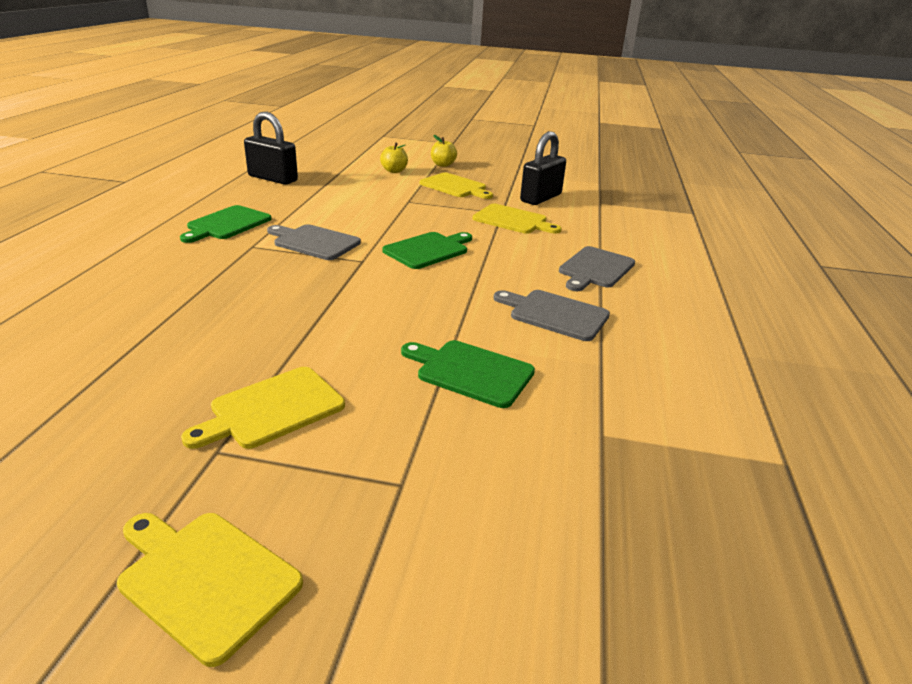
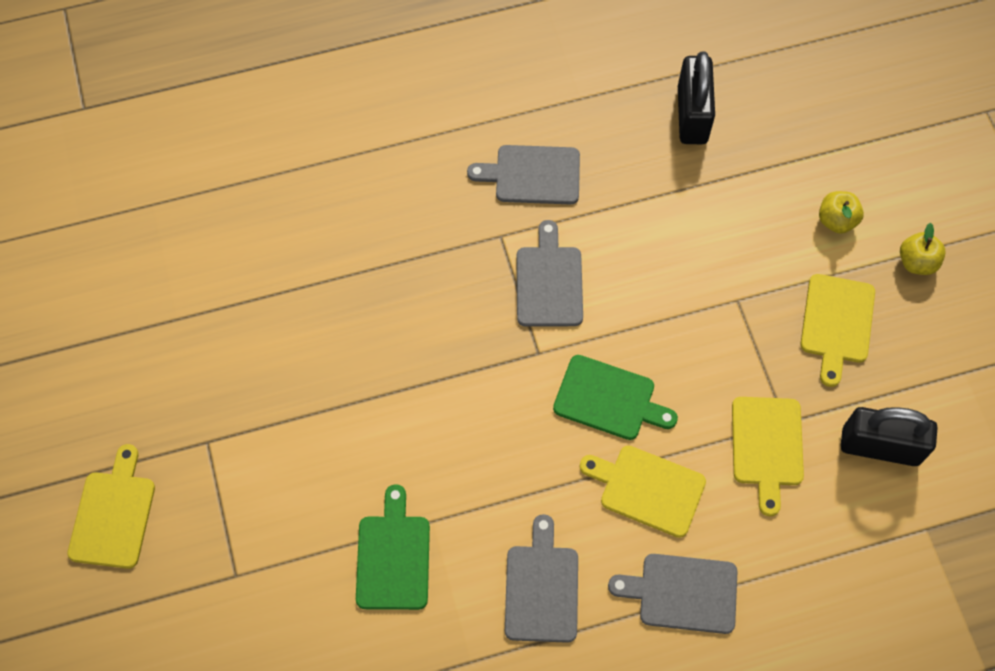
camera: 65 degrees right, 35 degrees up
(227, 224) = (532, 175): green cutting board -> grey cutting board
(272, 409) = (265, 443): yellow cutting board -> yellow cutting board (647, 489)

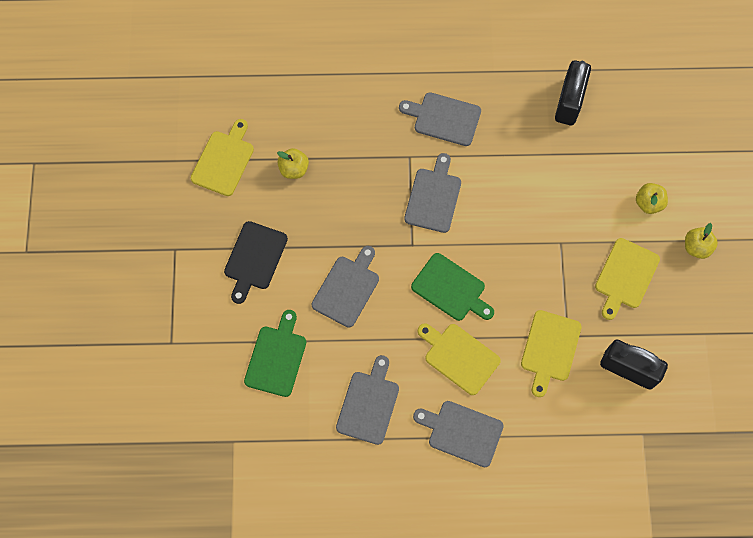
camera: 15 degrees right, 5 degrees up
(113, 514) = (102, 282): yellow cutting board -> yellow cutting board (224, 160)
(324, 427) = (254, 259): none -> black cutting board
(346, 291) = (294, 169): none -> yellow apple
(466, 435) = (347, 288): none -> grey cutting board

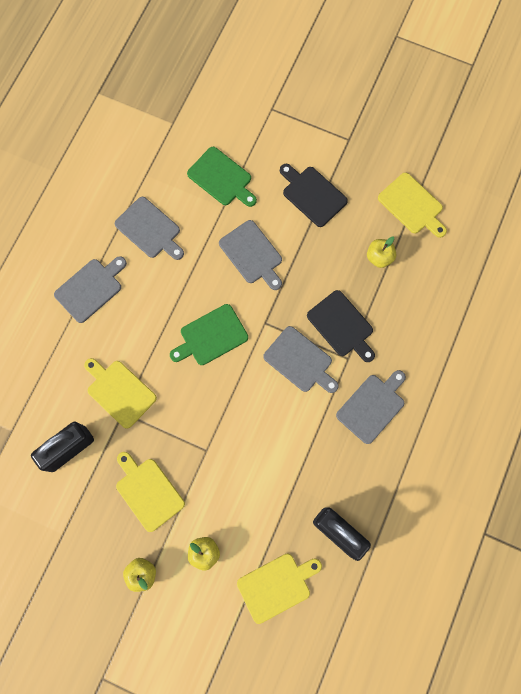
camera: 115 degrees right, 5 degrees up
(380, 175) = (342, 326): none -> black cutting board
(459, 357) = (151, 315): yellow cutting board -> yellow cutting board (277, 586)

